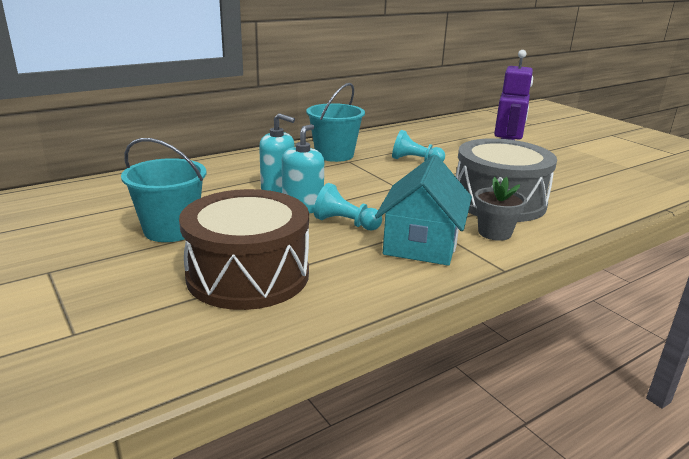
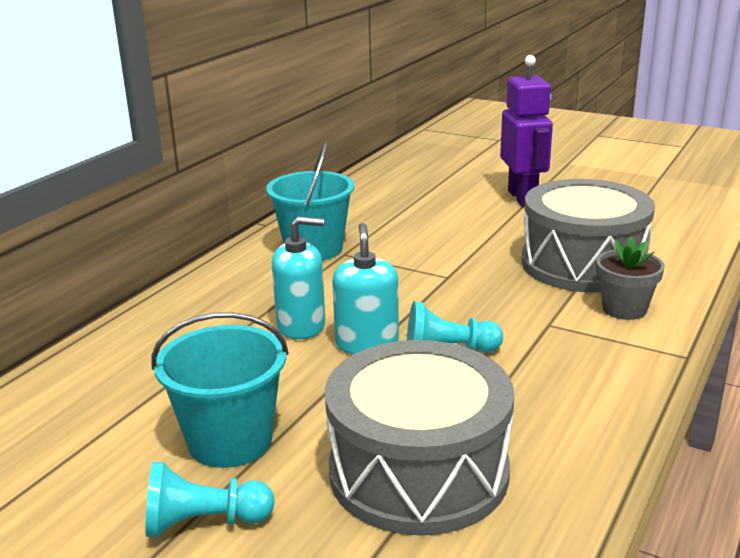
camera: 25 degrees left, 0 degrees up
(248, 275) = (418, 471): brown drum -> grey drum
(415, 161) = (425, 230): turquoise pawn -> turquoise pawn (204, 522)
(421, 244) = (566, 351): turquoise house -> none

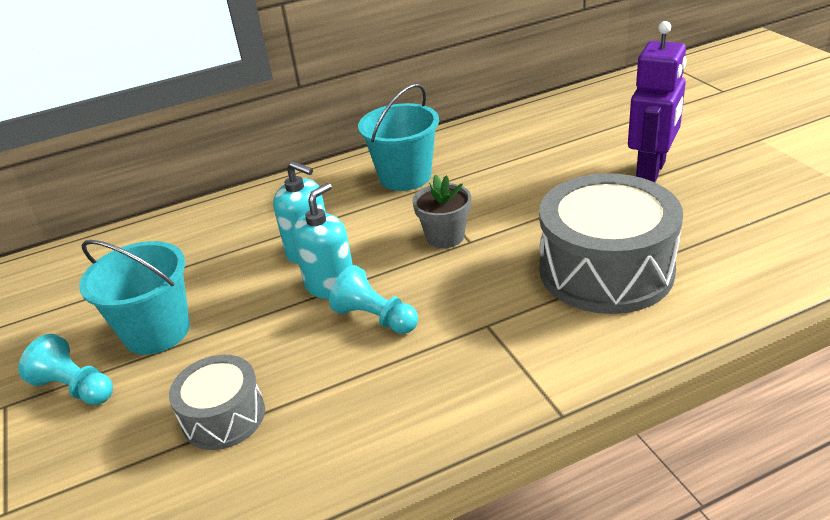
camera: 40 degrees right, 10 degrees up
(418, 471) = (224, 416): grey drum -> grey drum, size x0.54
(624, 309) = (575, 337): grey flower pot -> grey flower pot (445, 237)

